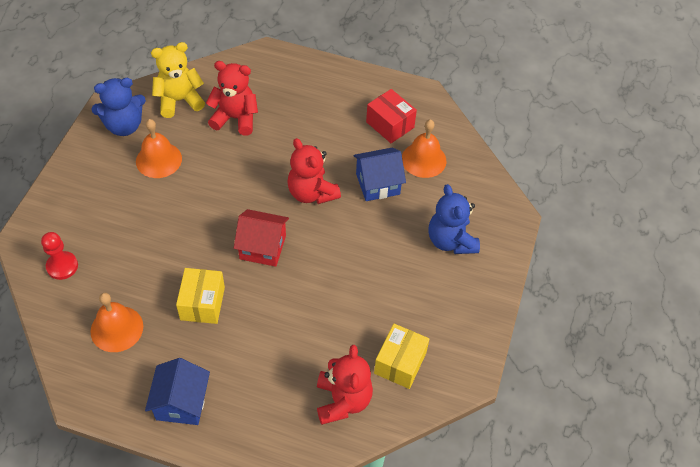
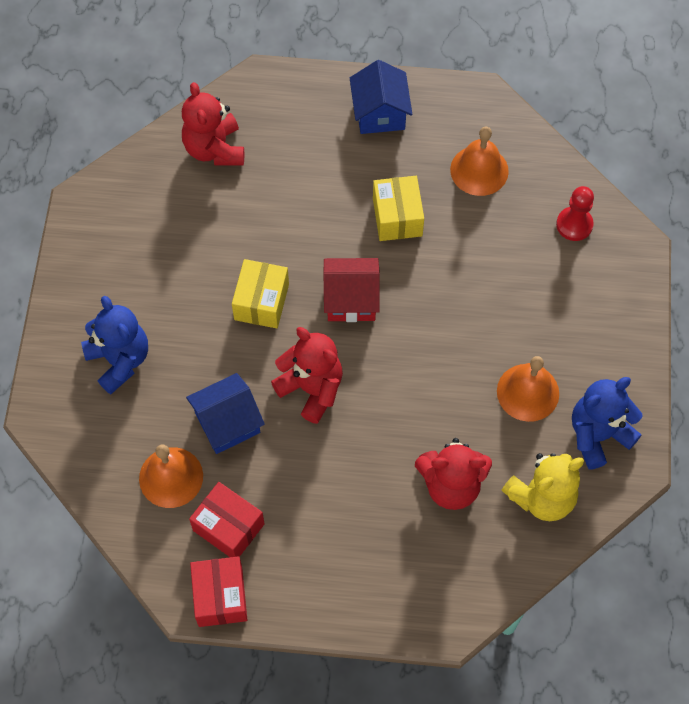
camera: 170 degrees right, 10 degrees up
(400, 363) = (160, 199): yellow box -> yellow box (261, 302)
(402, 91) = (220, 597): none -> red box

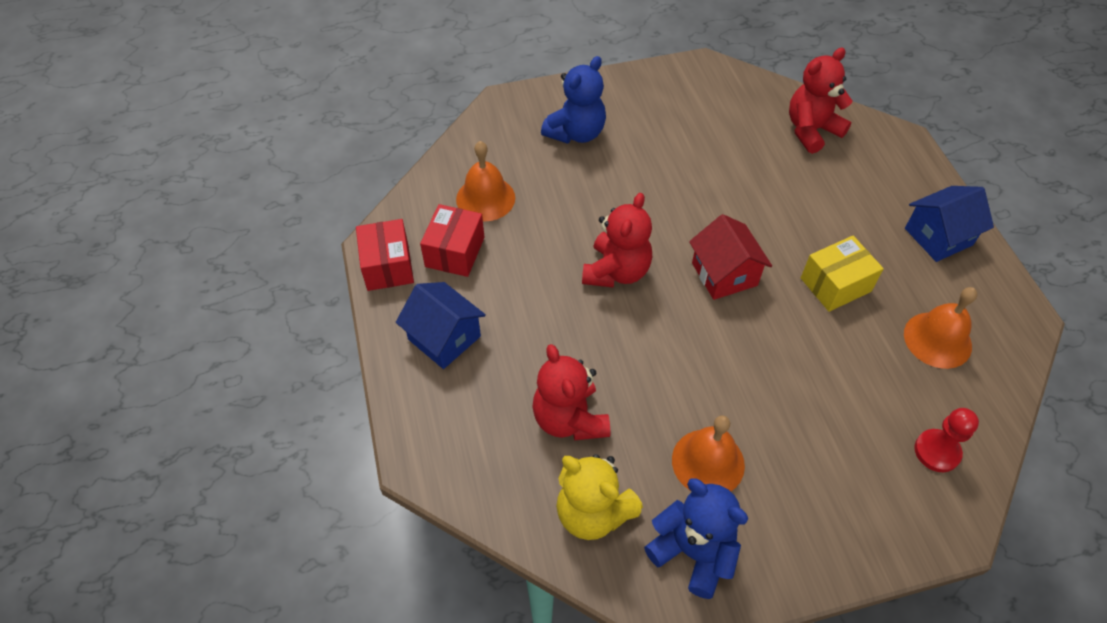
camera: 70 degrees right, 10 degrees down
(220, 597) = (388, 266): red box -> red box turned 75 degrees counterclockwise
(227, 423) = (553, 221): blue house -> blue house (444, 338)
(261, 302) = (683, 208): yellow box -> none

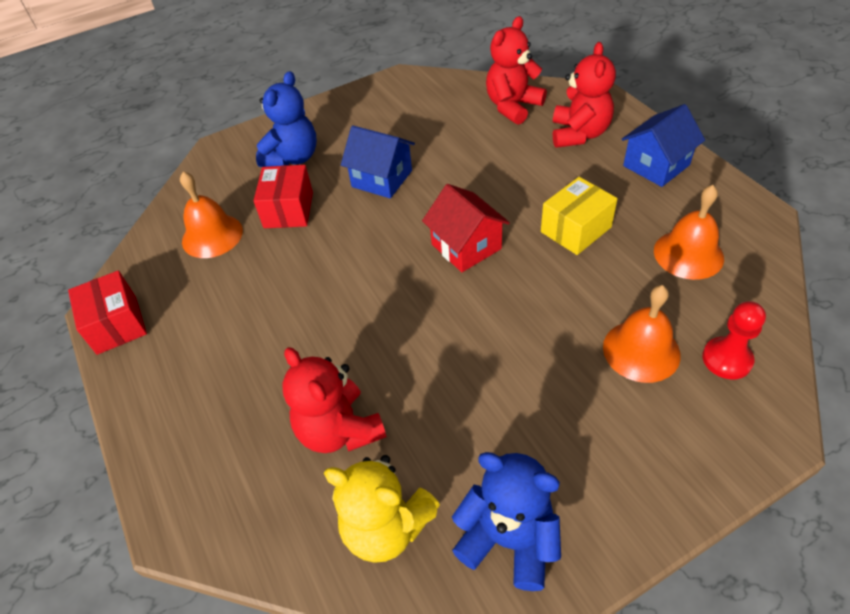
camera: 10 degrees left, 5 degrees down
(444, 338) = (187, 381): blue house -> blue house (382, 179)
(455, 252) = (187, 293): red box -> red box (288, 210)
(616, 271) = (358, 270): red teddy bear -> red teddy bear (579, 134)
(708, 462) = (498, 435): orange bell -> orange bell (641, 350)

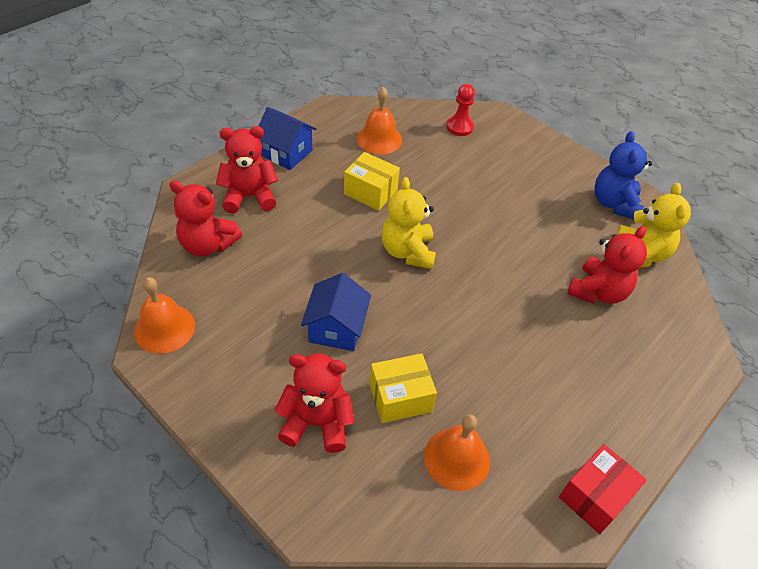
camera: 115 degrees left, 0 degrees up
(288, 210) = (400, 397): red box -> yellow box
(293, 158) = (317, 423): blue teddy bear -> red teddy bear
(466, 246) = (407, 252): red house -> yellow teddy bear
(641, 350) = (468, 159): orange bell -> orange bell (164, 328)

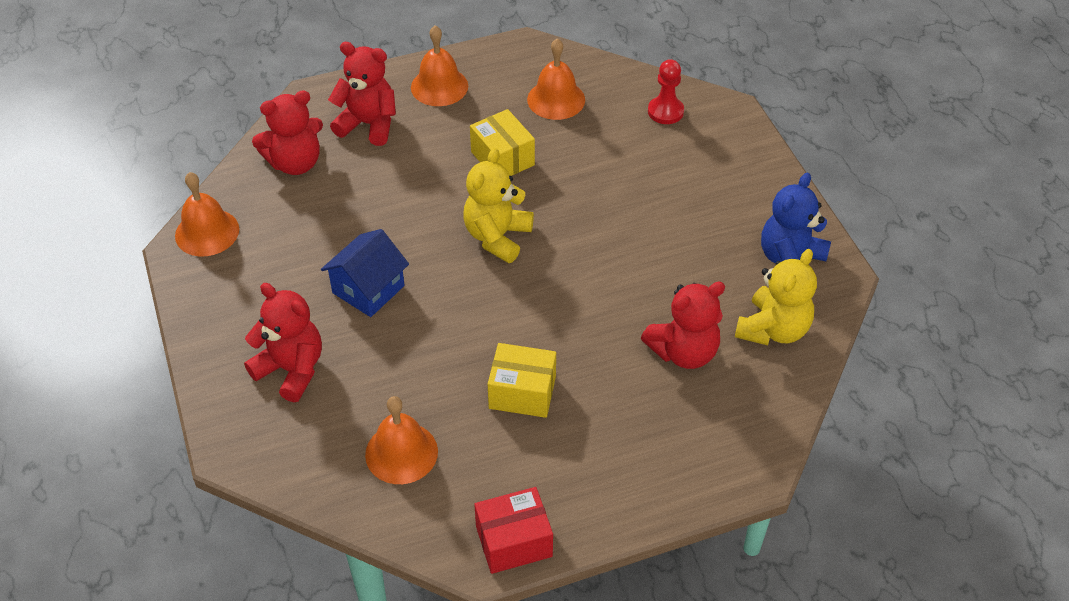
camera: 30 degrees right, 0 degrees up
(207, 245) = (295, 163): red teddy bear -> red teddy bear turned 75 degrees counterclockwise
(286, 153) = (439, 86): blue house -> orange bell
(400, 397) = (386, 377): yellow box -> yellow box (522, 392)

